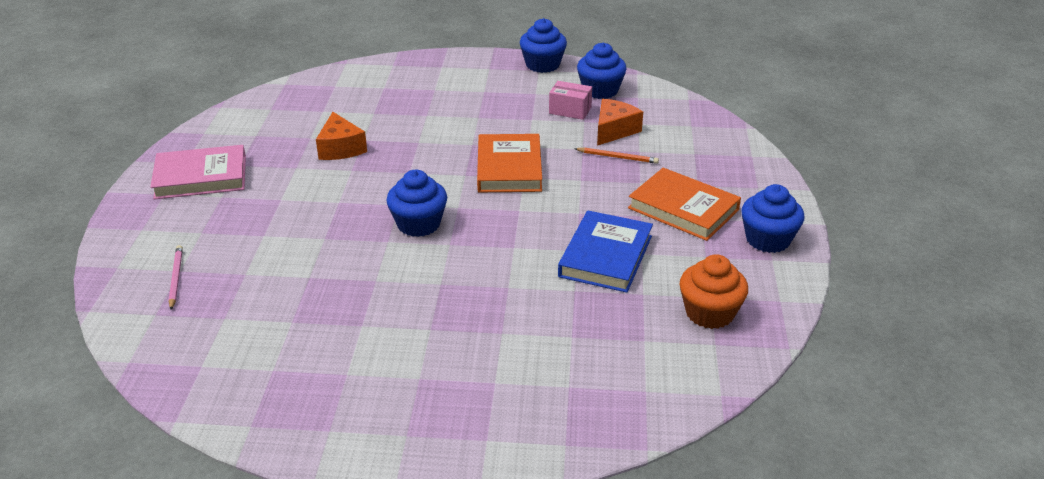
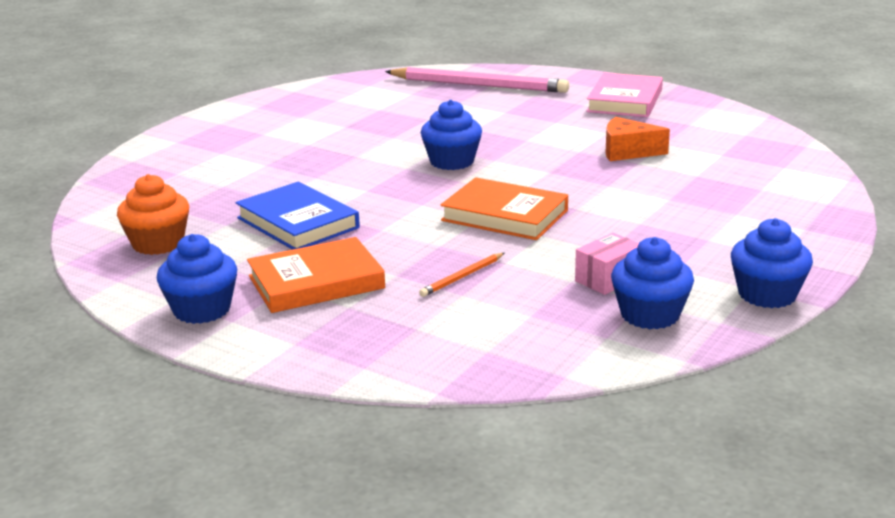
camera: 120 degrees right, 10 degrees down
(176, 278) = (479, 85): pink pencil -> pink pencil, size x2.35
(614, 130) = (527, 293): orange cheese -> none

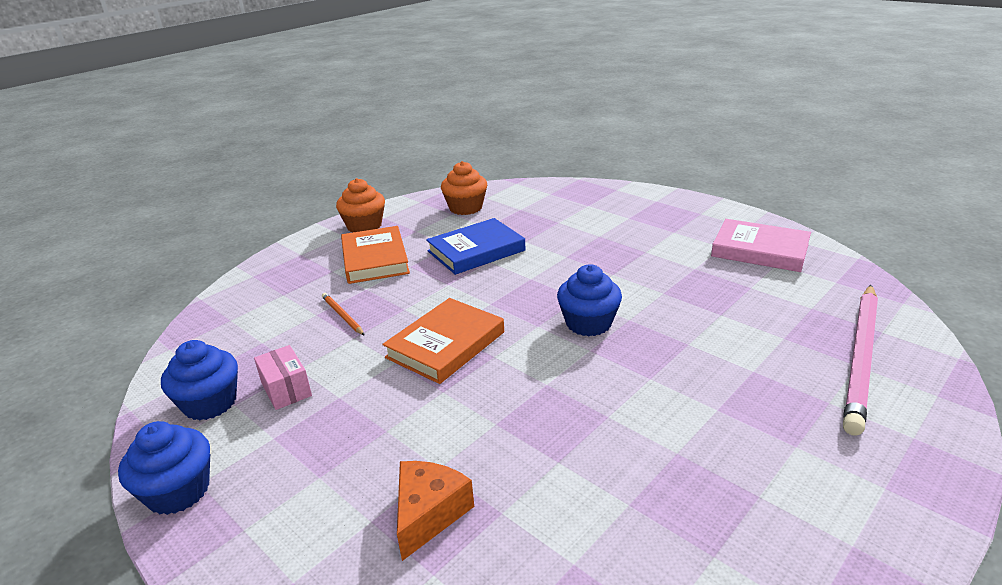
camera: 100 degrees right, 5 degrees up
(202, 310) = (364, 226): blue cupcake -> orange cupcake
(625, 101) = (824, 496): pink book -> pink book (760, 250)
(627, 152) = (599, 459): orange cheese -> orange cheese (429, 514)

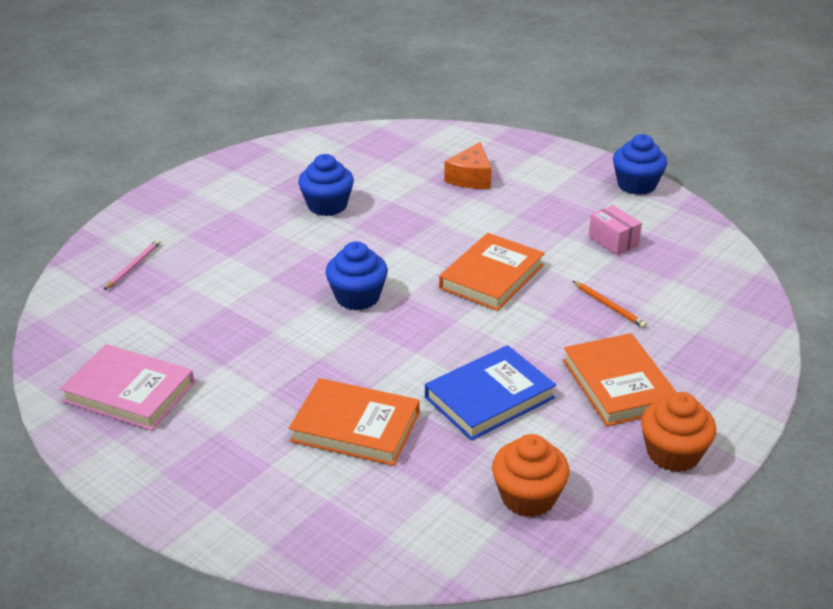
camera: 175 degrees right, 5 degrees up
(210, 403) = (668, 231): blue cupcake -> blue cupcake (327, 205)
(576, 234) = (355, 427): none -> orange book
(861, 358) = (133, 266): pink pencil -> pink pencil, size x0.43

